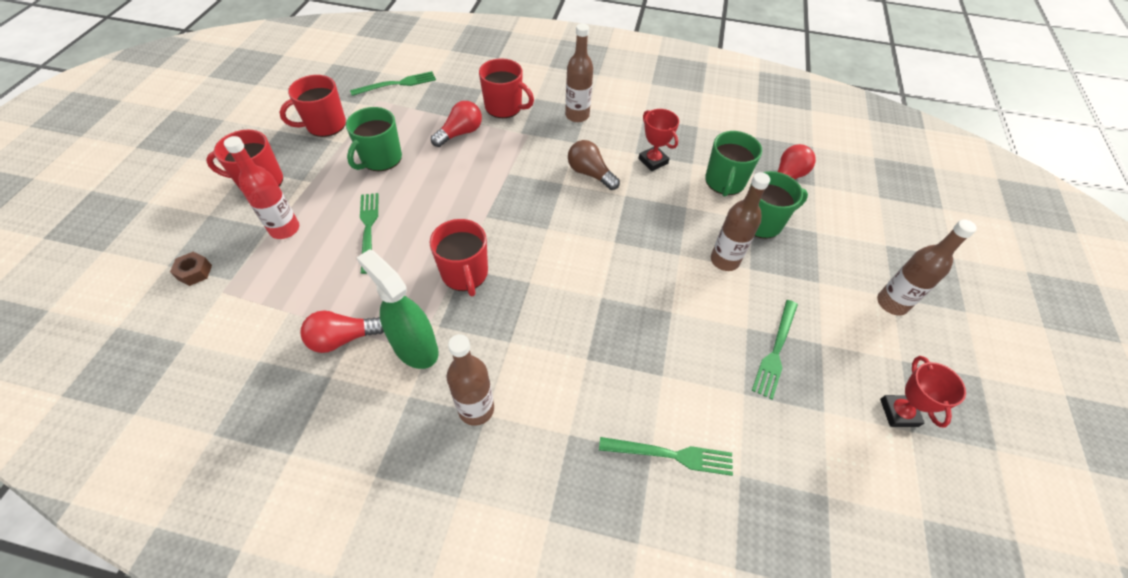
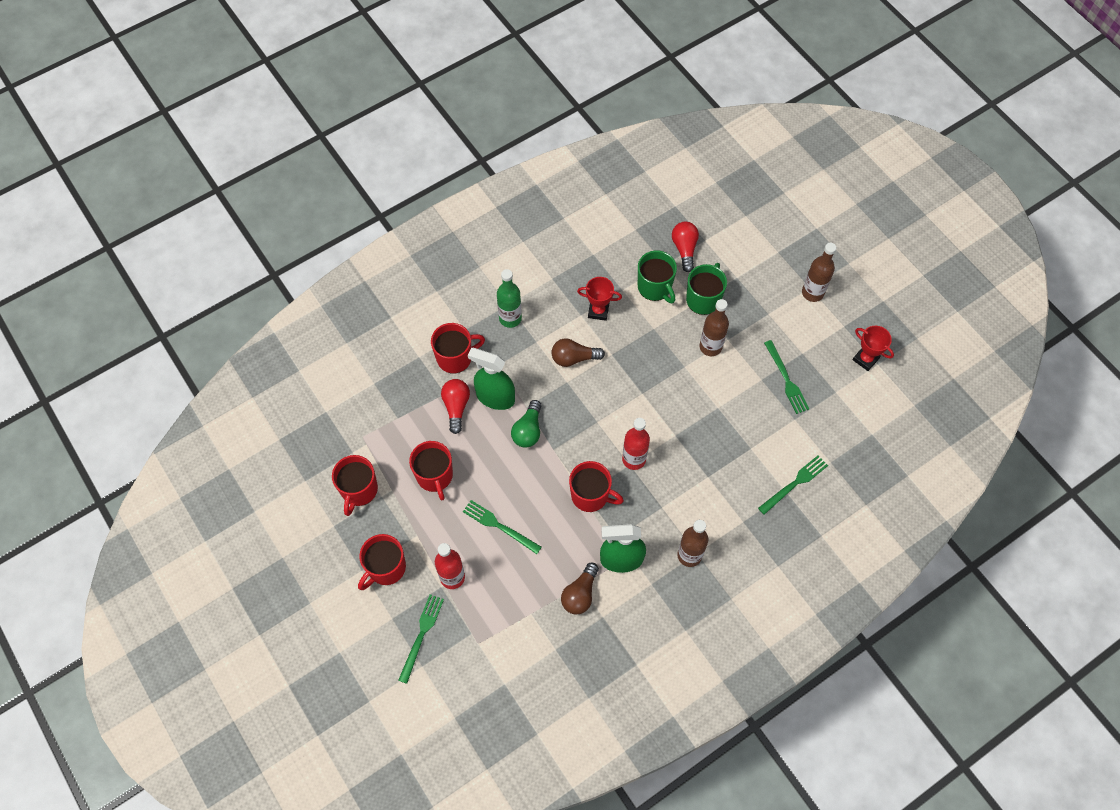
camera: 45 degrees left, 10 degrees up
(194, 272) = (444, 652): brown nut -> none
(343, 338) = (580, 594): red light bulb -> brown light bulb
(380, 159) = (435, 476): green mug -> red mug
(397, 84) = (355, 410): green fork -> green fork (421, 635)
(486, 188) = (528, 430): none -> green light bulb
(495, 149) = (495, 397): none -> green spray bottle
(539, 281) = (634, 459): none -> red bottle
(577, 115) = (510, 318): brown bottle -> green bottle

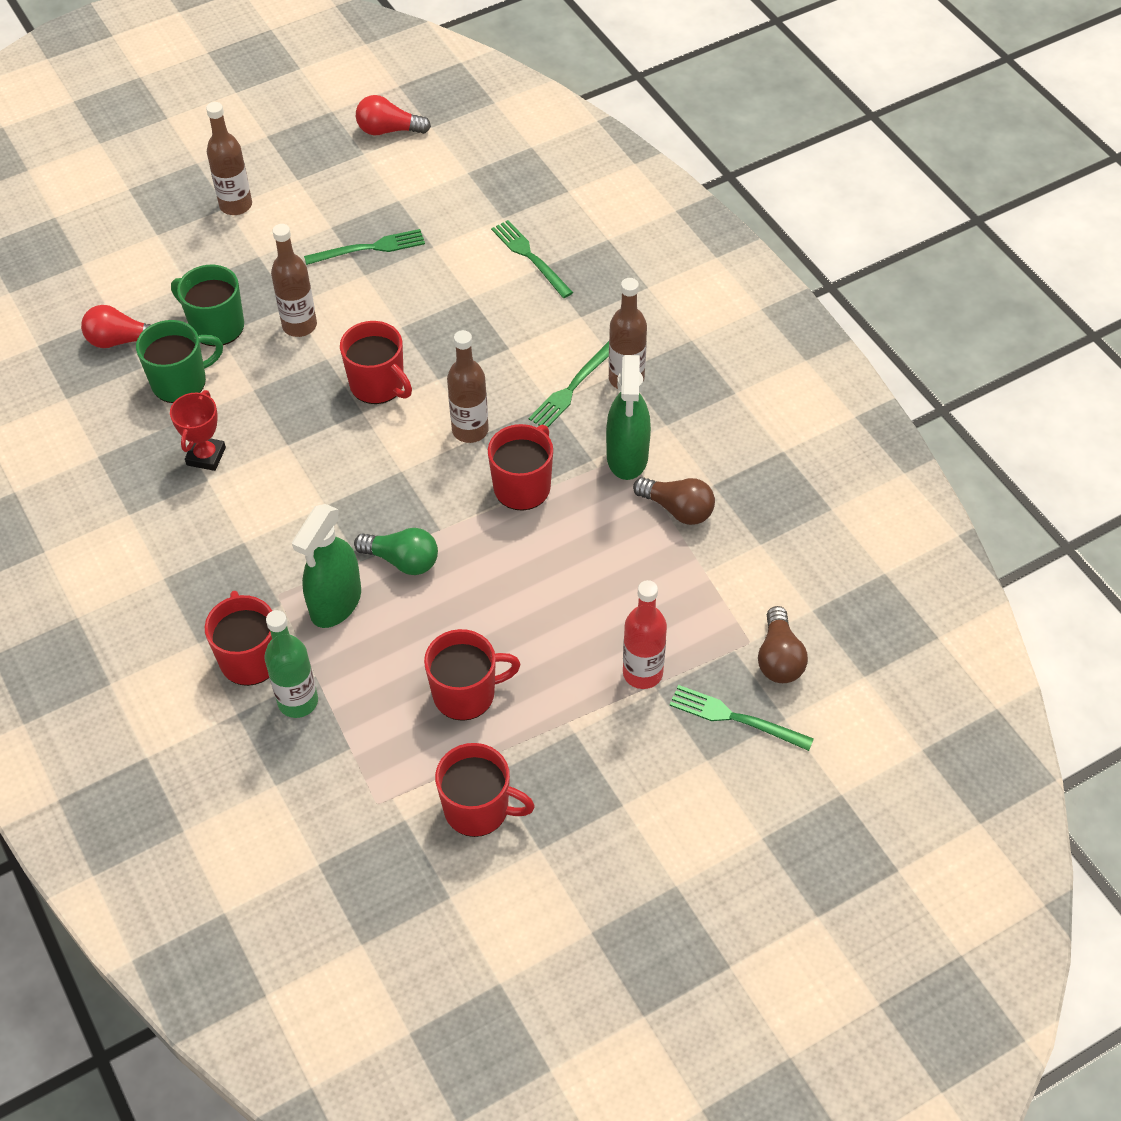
camera: 85 degrees left, 10 degrees down
(386, 568) = (621, 768): red mug -> red mug (378, 385)
(456, 407) = (344, 659): red light bulb -> red light bulb (389, 130)
(499, 526) = (562, 606): green fork -> green fork (572, 387)
(510, 318) = (191, 576): green bottle -> green bottle (298, 701)
(574, 358) = (284, 493): brown light bulb -> brown light bulb (779, 658)
(634, 459) = (470, 430): red bottle -> brown bottle
(865, 359) = (353, 164): red trophy -> none

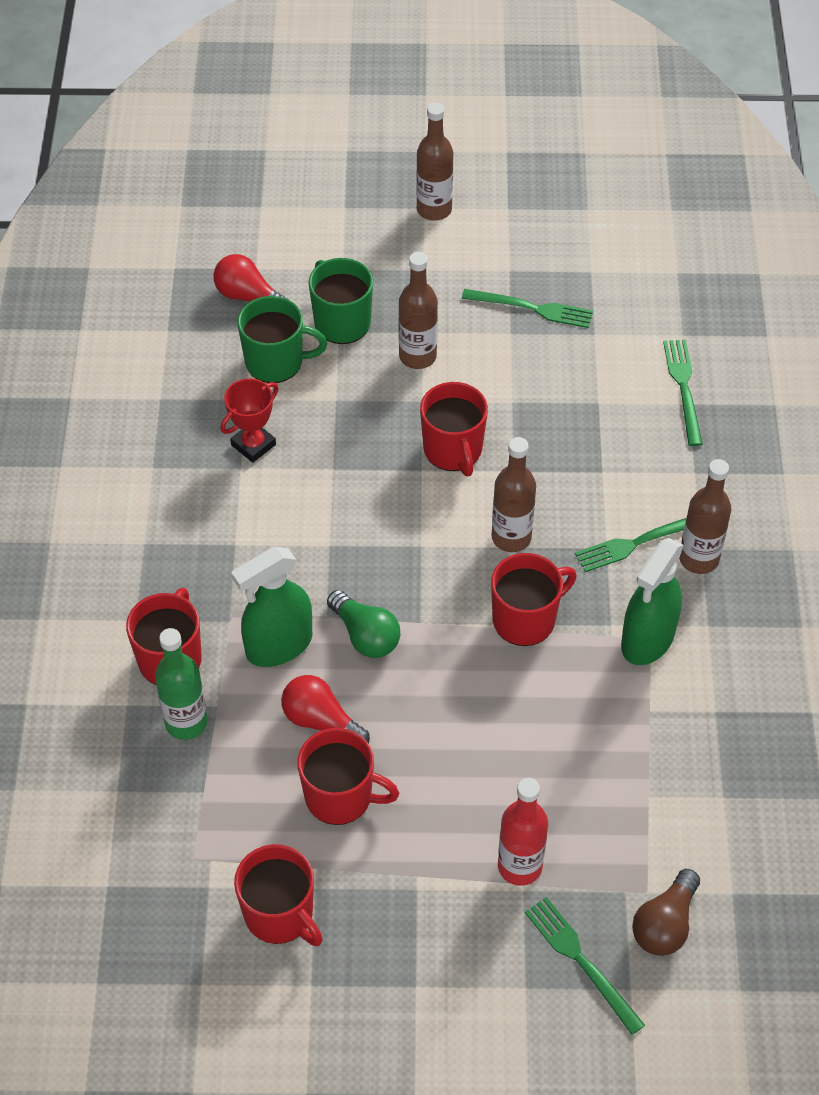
camera: 30 degrees right, 0 degrees up
(389, 130) = (627, 196): red light bulb -> red light bulb (321, 721)
(677, 509) = (663, 718): brown light bulb -> none

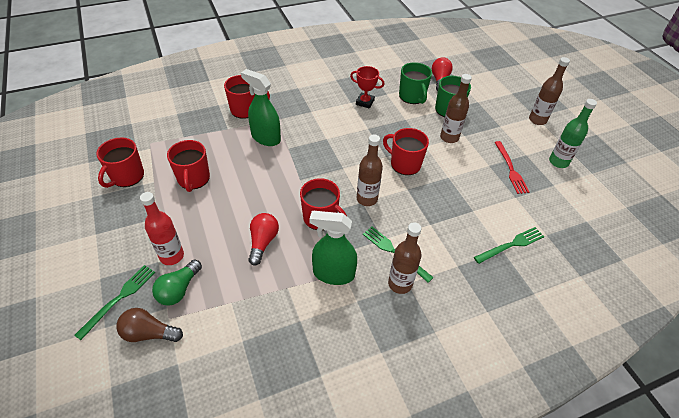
camera: 65 degrees right, 5 degrees down
(186, 722) = (216, 122): green bottle -> green bottle (558, 162)
(321, 721) = (231, 162): red light bulb -> red light bulb (263, 242)
(365, 635) = (284, 163): green light bulb -> green light bulb (179, 289)
(453, 450) = (404, 164): red mug -> red mug turned 75 degrees clockwise
(531, 308) = (510, 169): green fork -> red fork

